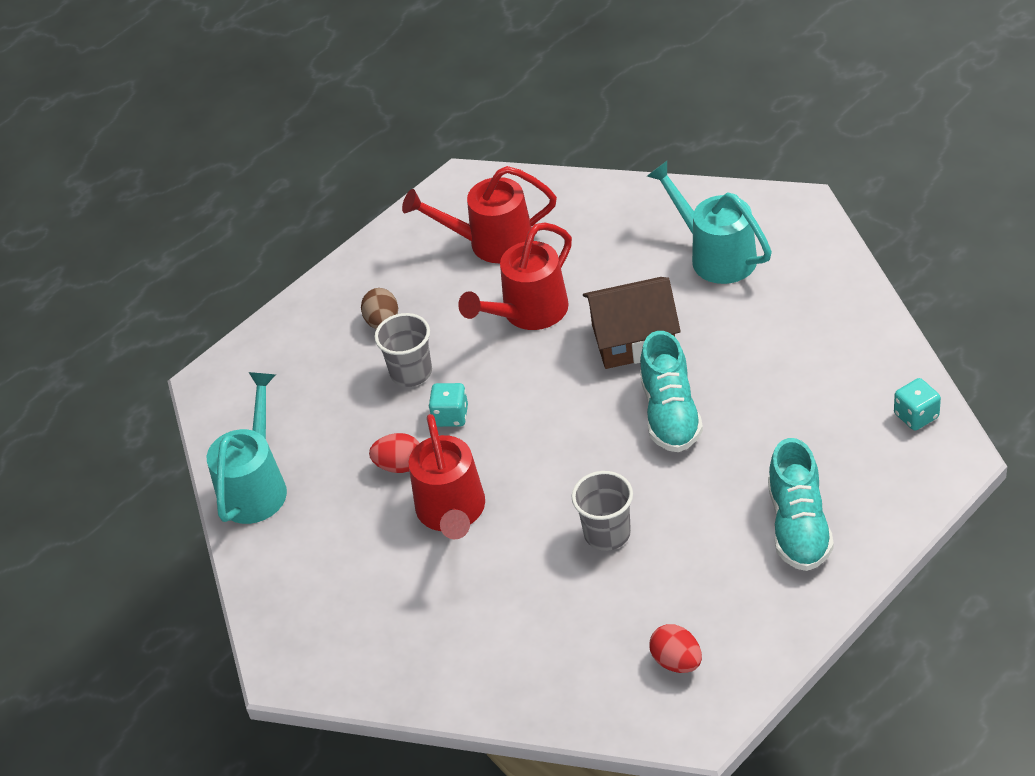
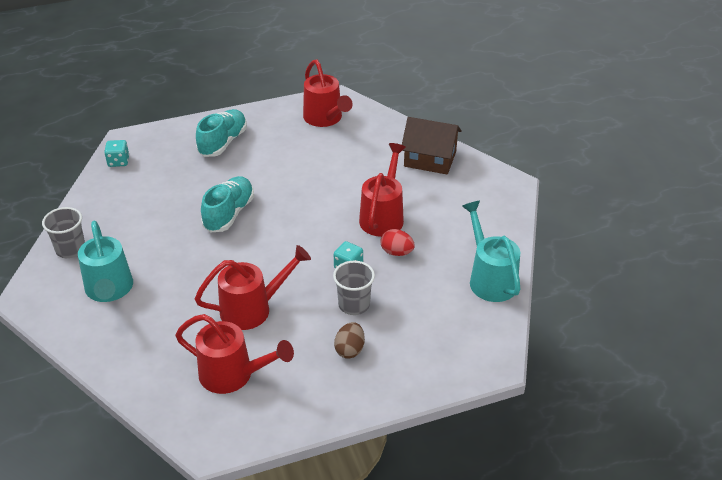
camera: 160 degrees left, 5 degrees down
(256, 486) = (489, 278): turquoise watering can -> turquoise watering can turned 120 degrees clockwise
(607, 533) = (312, 175): grey cup -> grey cup (70, 249)
(633, 339) = (208, 262): brown house -> brown house (430, 159)
(677, 661) = (325, 119): red egg -> red watering can

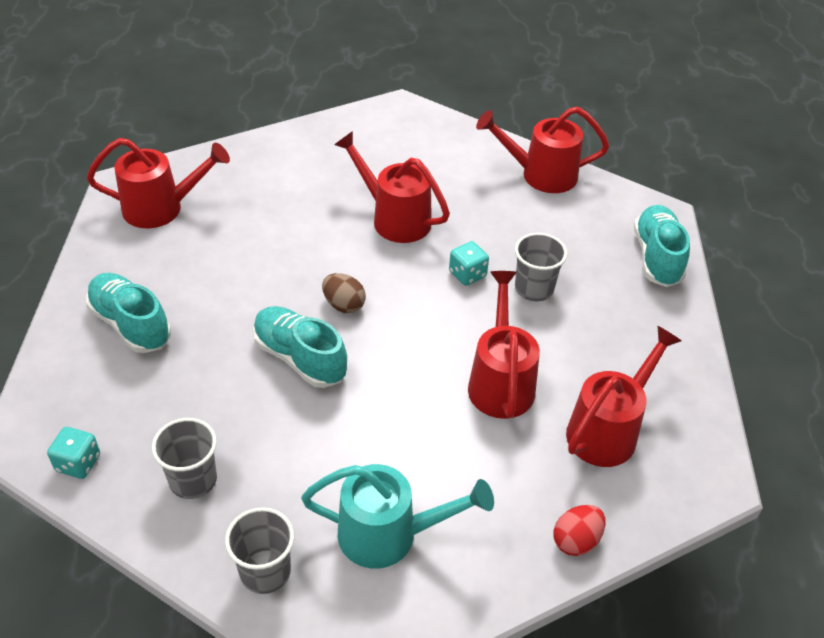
camera: 70 degrees left, 5 degrees up
(122, 203) = (193, 480): none -> grey cup
(350, 350) = (604, 314): brown egg -> brown egg (344, 305)
(396, 252) = (463, 228): red egg -> red egg (576, 540)
(430, 159) = (315, 149): brown house -> none
(435, 370) = (657, 257): none -> turquoise shoe
(489, 278) = (540, 175): turquoise watering can -> red watering can

